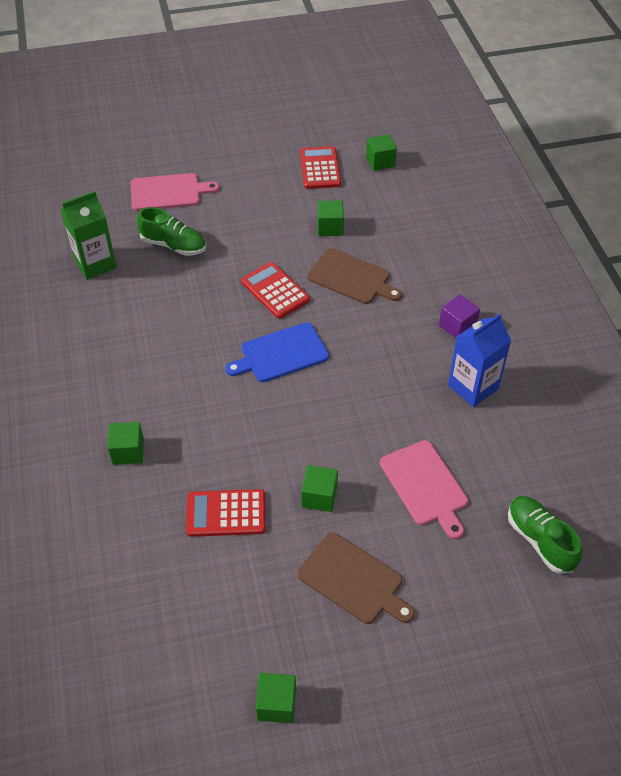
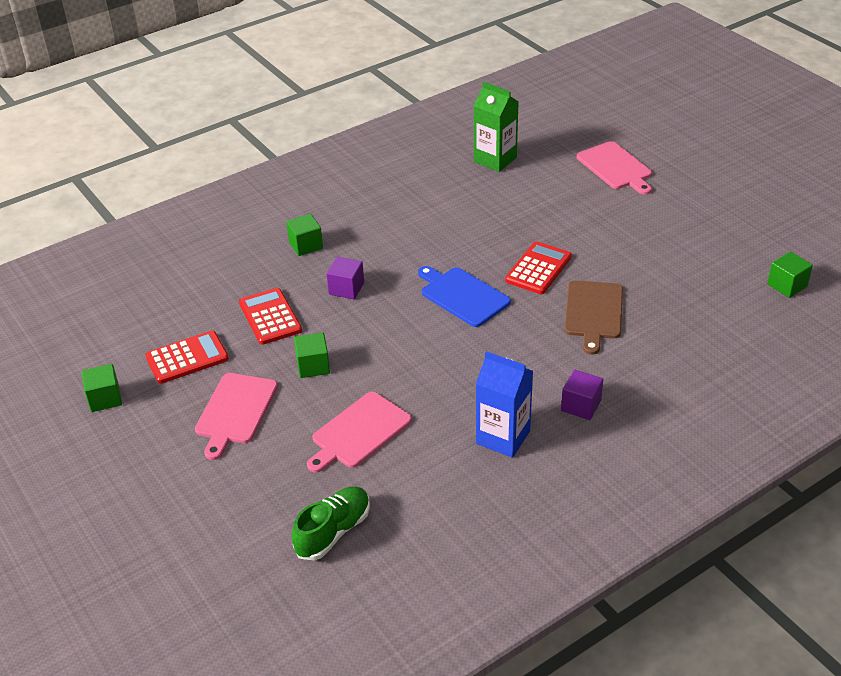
camera: 70 degrees right, 10 degrees down
(173, 245) = (550, 192): green shoe -> none
(219, 437) = (346, 288): none -> purple cube
(320, 168) = (735, 247): red calculator -> red calculator (187, 358)
(330, 227) = (653, 278): green cube -> none
(353, 580) = (235, 411): brown cutting board -> pink cutting board

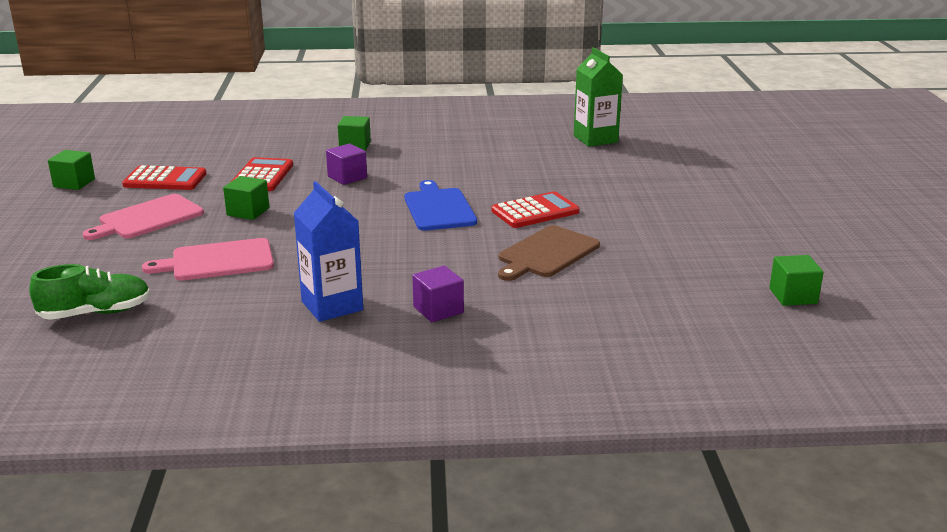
camera: 30 degrees right, 15 degrees down
(616, 167) = (710, 170): pink cutting board -> none

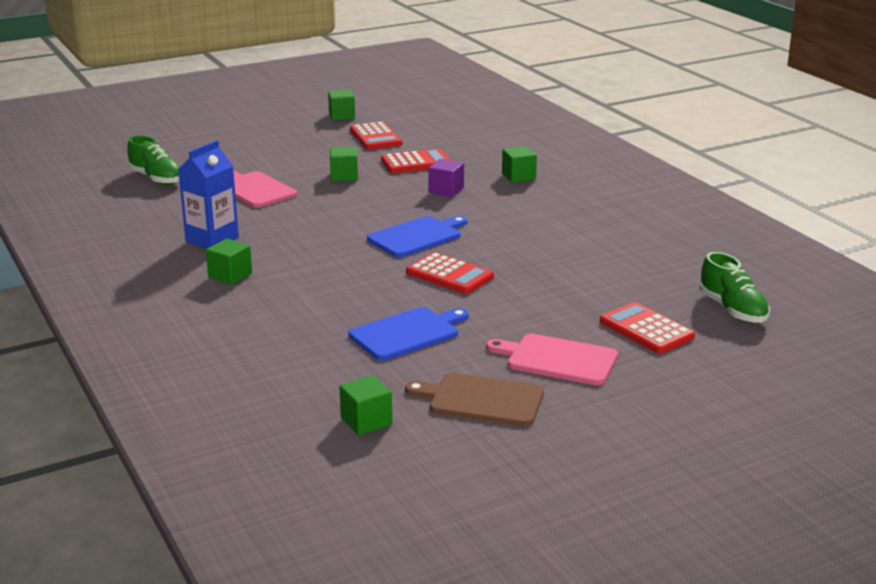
camera: 65 degrees right, 0 degrees up
(148, 218) = (304, 152): pink cutting board -> pink cutting board (558, 359)
(438, 310) = (230, 275): purple cube -> green cube
(547, 253) = (364, 296): brown cutting board -> brown cutting board (482, 400)
(595, 139) = (672, 269): green carton -> none
(638, 250) = (407, 333): none -> blue cutting board
(676, 138) = (732, 310): none -> green shoe
(690, 168) = (646, 329): none -> red calculator

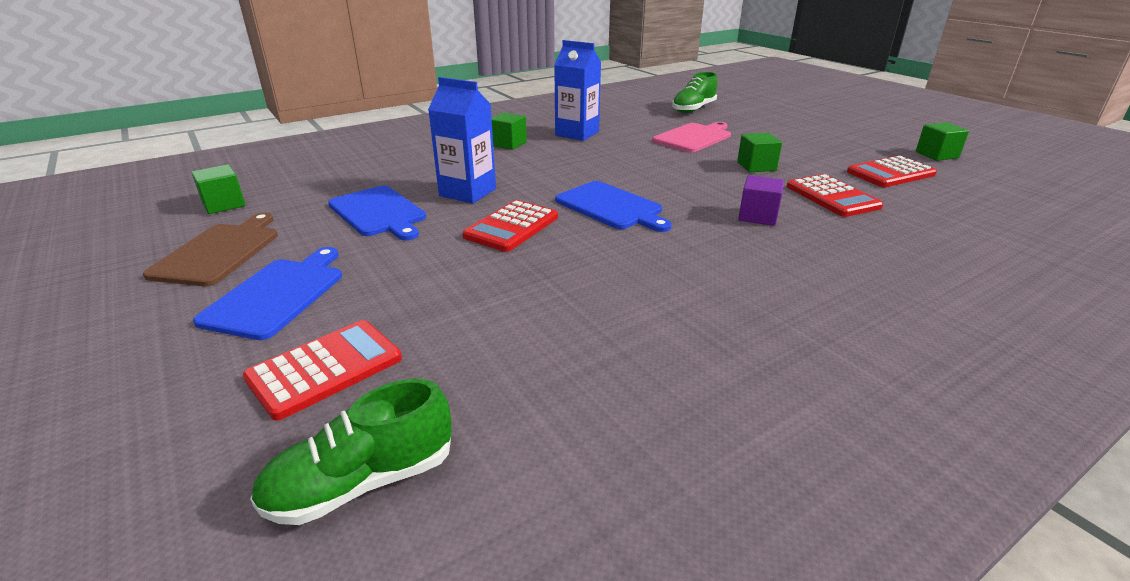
camera: 85 degrees right, 5 degrees up
(368, 294) = (467, 192): none -> blue carton
(518, 176) = (850, 262): green cube -> none
(558, 359) = (277, 295): pink cutting board -> blue cutting board

